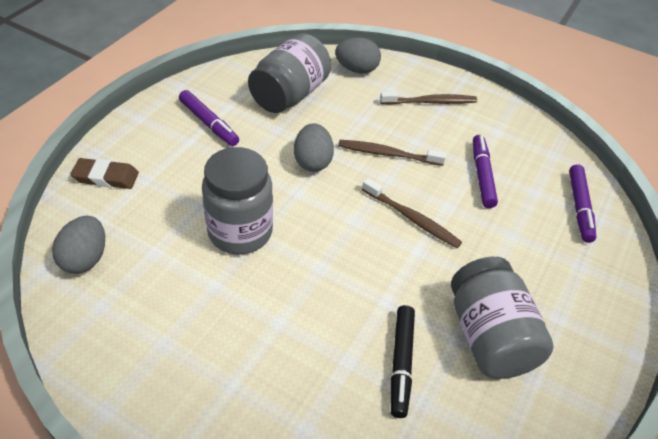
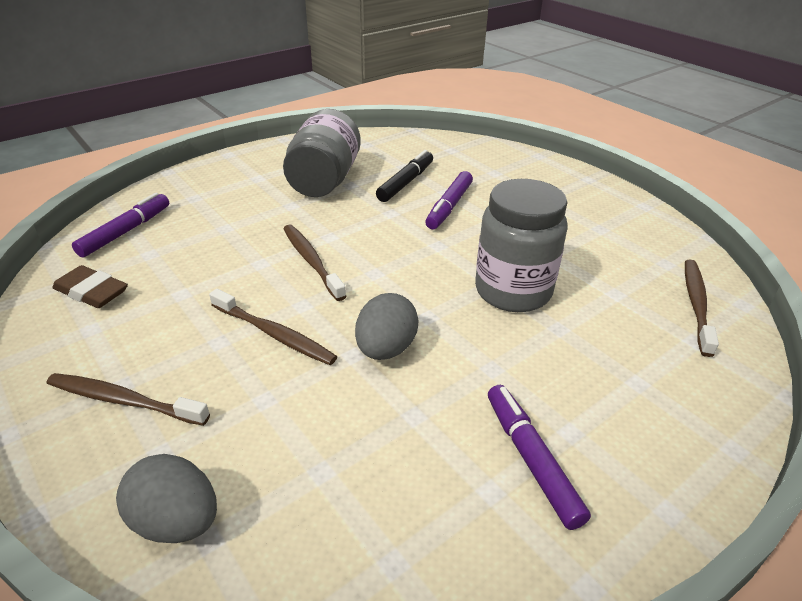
camera: 155 degrees left, 10 degrees down
(85, 258) = (696, 305): grey egg -> brown toothbrush
(106, 177) = (701, 400): brown eraser -> brown eraser (91, 292)
(290, 95) = (356, 487): grey jar -> none
(482, 175) = (185, 281): purple marker -> purple marker (449, 206)

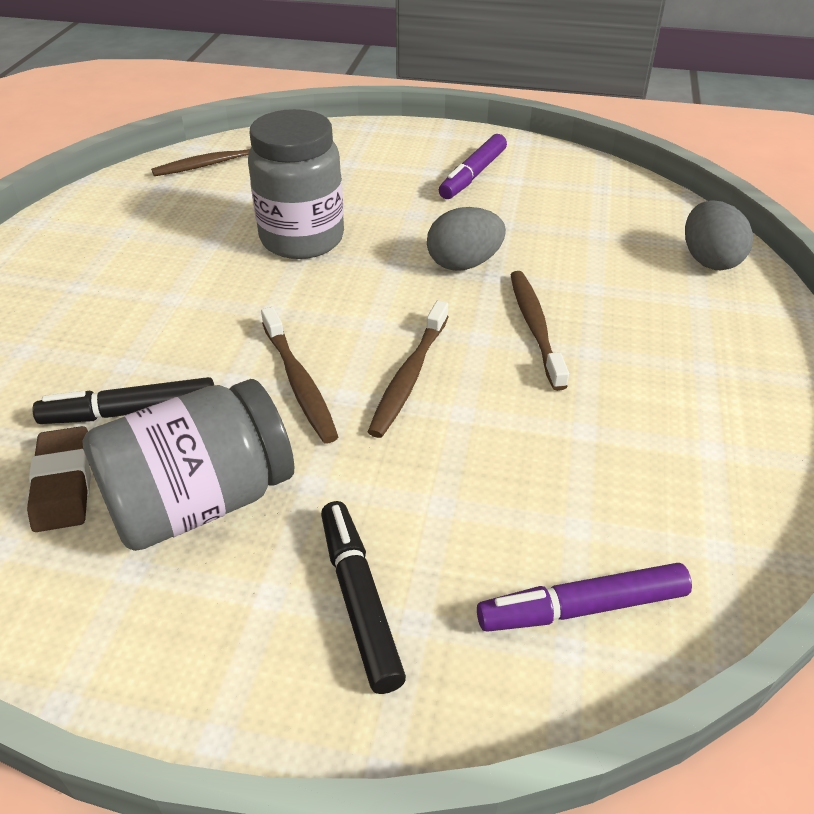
camera: 130 degrees left, 5 degrees up
(91, 292) = (689, 506): brown eraser -> brown eraser (64, 484)
(124, 401) = (708, 350): brown toothbrush -> brown toothbrush (299, 382)
(222, 191) = (359, 600): none -> black marker
(449, 206) = (169, 342): purple marker -> none

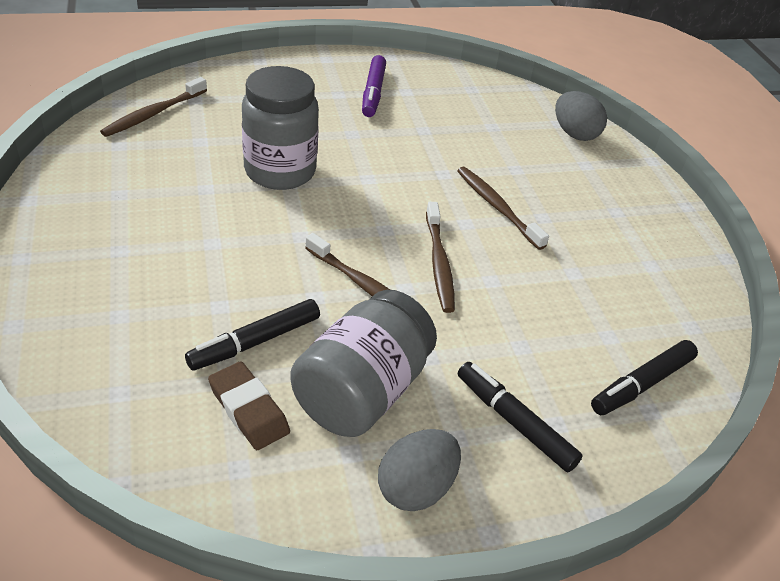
camera: 30 degrees left, 0 degrees up
(464, 264) = (417, 168): grey egg -> grey egg (416, 488)
(582, 608) = (642, 384): purple marker -> black marker

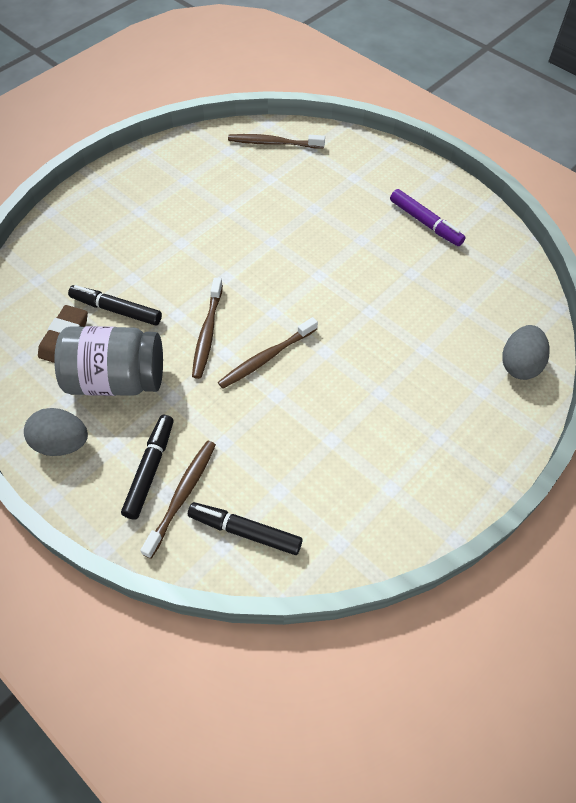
camera: 60 degrees right, 15 degrees up
(280, 171) = (279, 230): grey jar -> none
(373, 93) = (425, 223): purple marker -> purple marker turned 105 degrees counterclockwise
(497, 207) = (362, 360): brown toothbrush -> brown toothbrush (182, 496)

